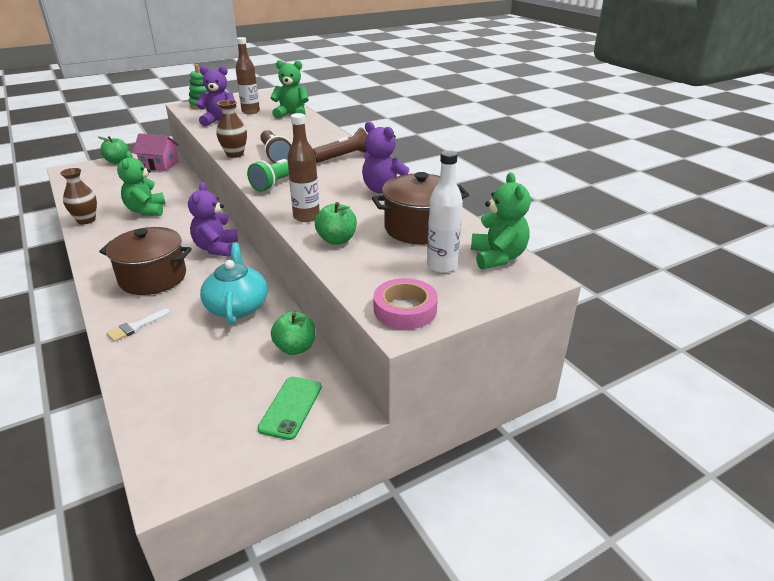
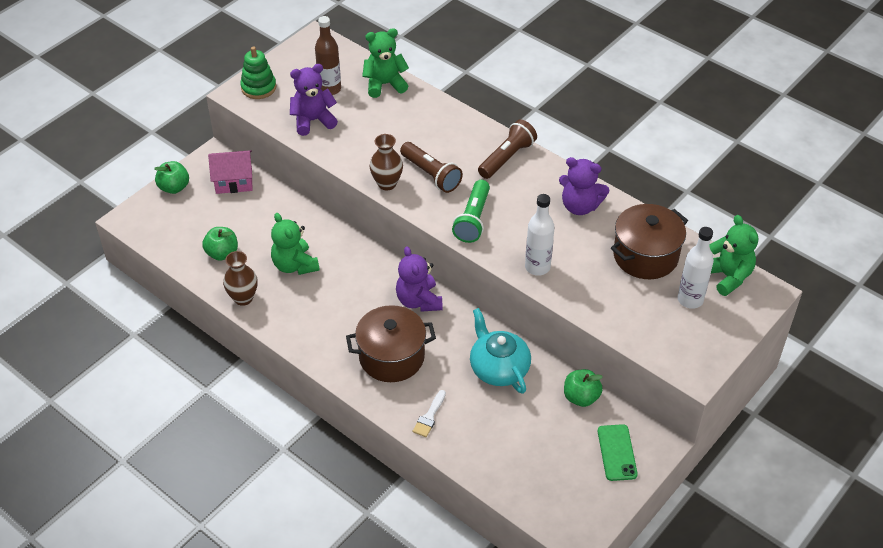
camera: 20 degrees left, 15 degrees up
(306, 217) = (537, 267): brown bottle -> white bottle
(337, 240) = (586, 291): green apple -> green apple (222, 253)
(405, 309) = (689, 356): pink tape -> none

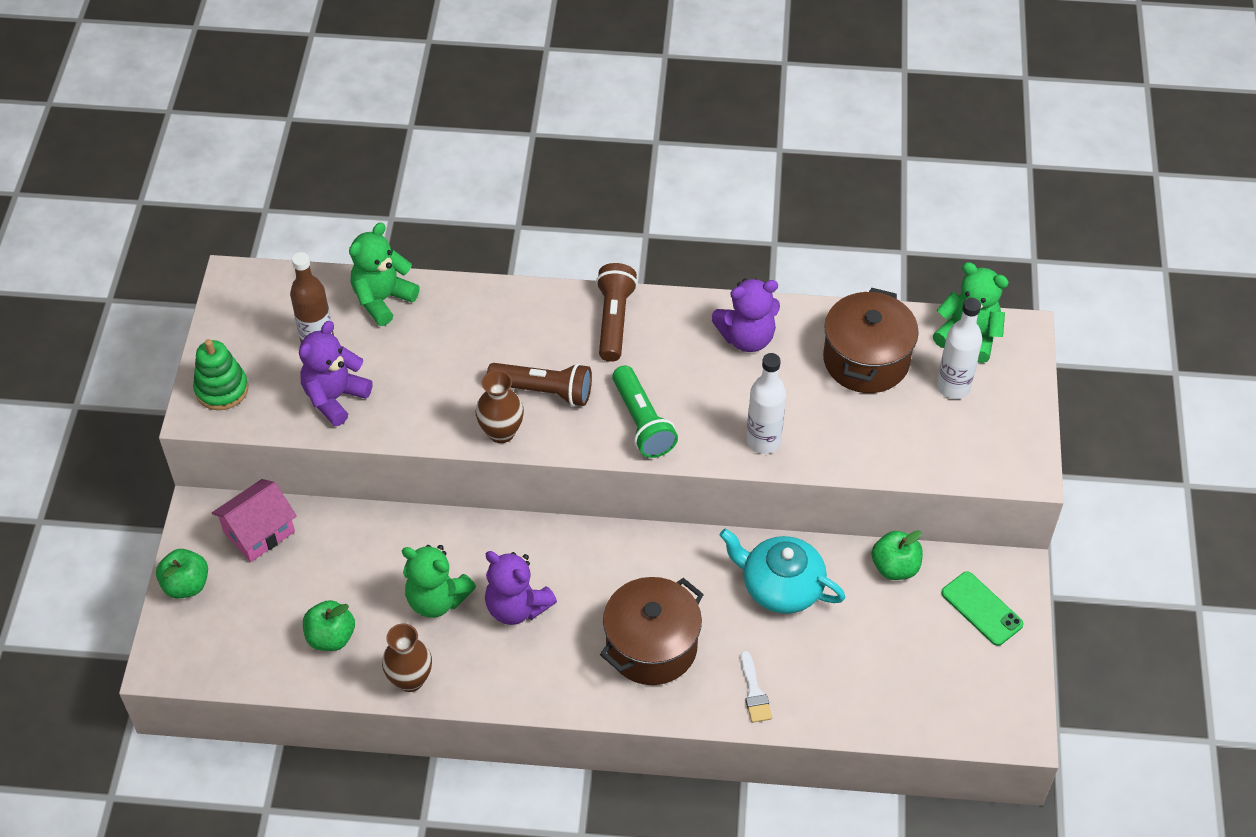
camera: 35 degrees left, 5 degrees up
(419, 301) = (623, 558): purple teddy bear -> purple teddy bear (517, 607)

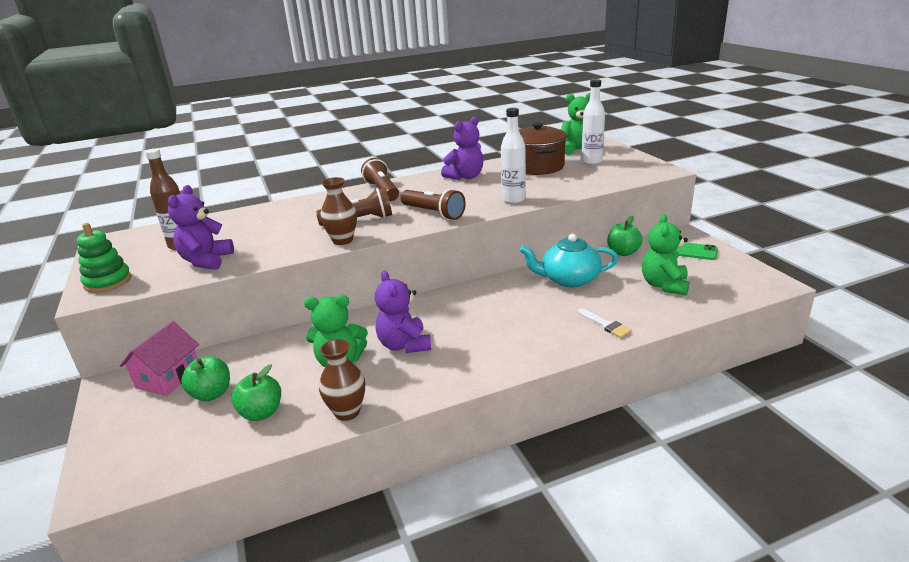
camera: 25 degrees left, 25 degrees down
(186, 585) = (107, 430): green apple -> green apple (211, 394)
(382, 299) = (222, 221): green teddy bear -> green teddy bear (664, 285)
(517, 607) = (404, 345): purple teddy bear -> purple teddy bear turned 60 degrees clockwise
(642, 422) = (433, 213): green flashlight -> brown flashlight
(651, 646) = (516, 329): brown pot -> none

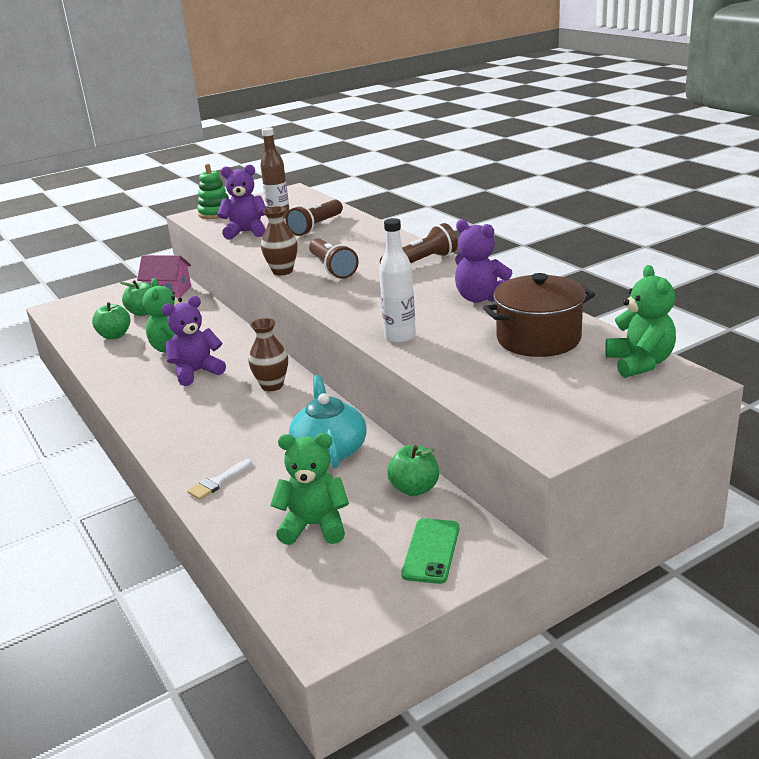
camera: 80 degrees right, 0 degrees up
(347, 412) = (105, 367): brown vase -> brown vase (272, 385)
(433, 213) = (352, 299): brown flashlight -> brown flashlight (316, 227)
(591, 162) = (578, 378): white bottle -> none

